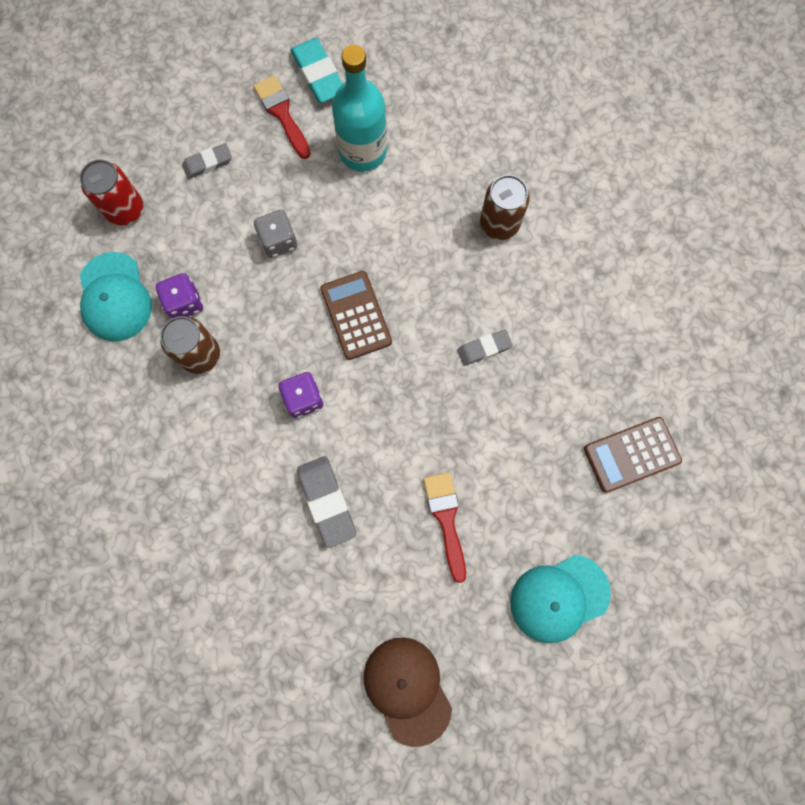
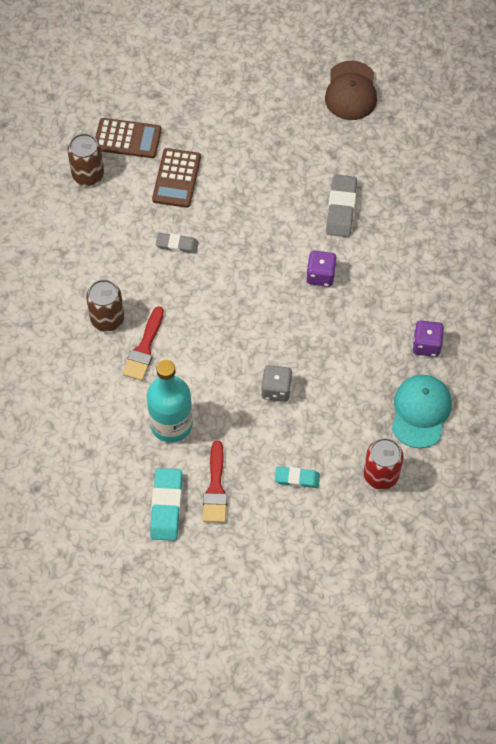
camera: 150 degrees left, 15 degrees down
(185, 303) = (370, 381): purple dice -> purple dice (426, 345)
(200, 355) = (377, 340): brown can -> brown can (88, 175)
(208, 163) = (297, 478): grey eraser -> turquoise eraser
(356, 315) = (251, 310): brown calculator -> brown calculator (176, 178)
(446, 519) = (270, 162): red brush -> red brush (144, 348)
(559, 598) = (229, 90): turquoise cap -> none

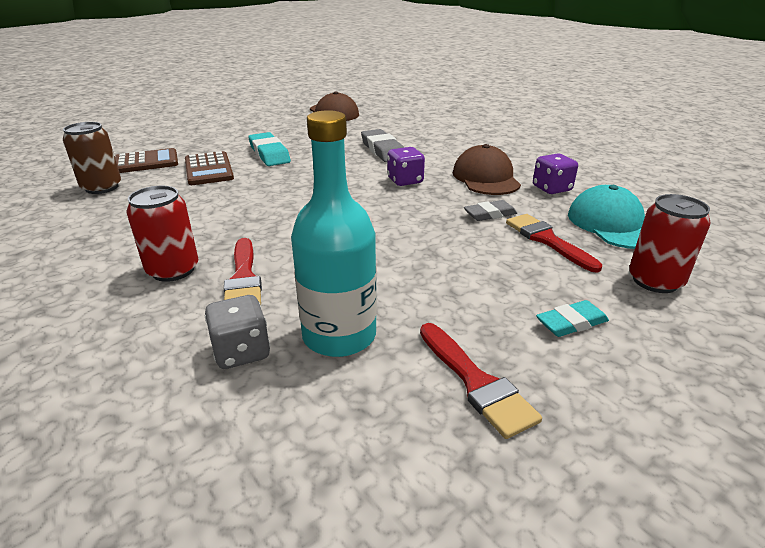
camera: 30 degrees left, 30 degrees down
(107, 319) = (173, 270): brown can -> red can
(166, 506) = (419, 447): turquoise eraser -> turquoise eraser (269, 154)
(177, 245) = (235, 200): grey eraser -> grey eraser (490, 214)
(276, 390) = (448, 258): grey dice -> grey dice (242, 351)
(356, 405) = (547, 240): none -> red brush
(389, 303) = (486, 178): none -> brown cap

